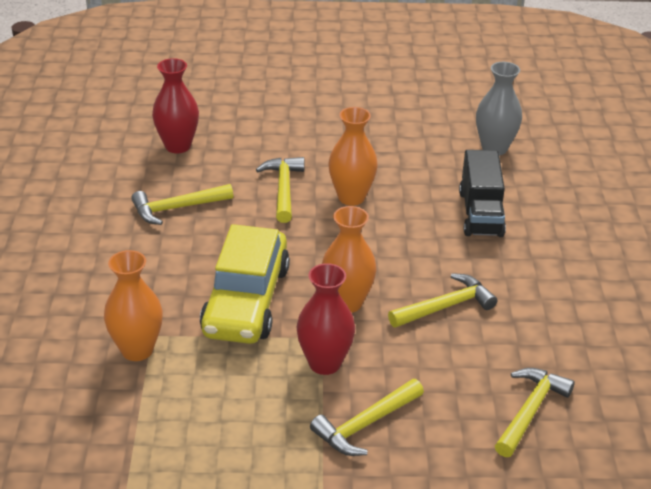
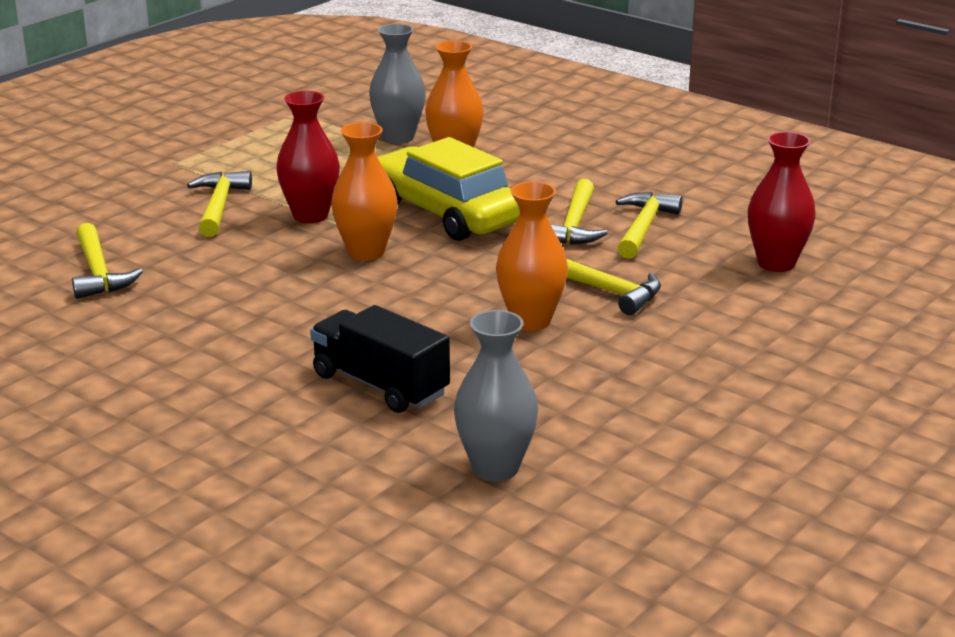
camera: 130 degrees right, 10 degrees down
(123, 407) = (398, 137): none -> grey vase
(446, 306) = (278, 294): yellow hammer -> yellow hammer (574, 225)

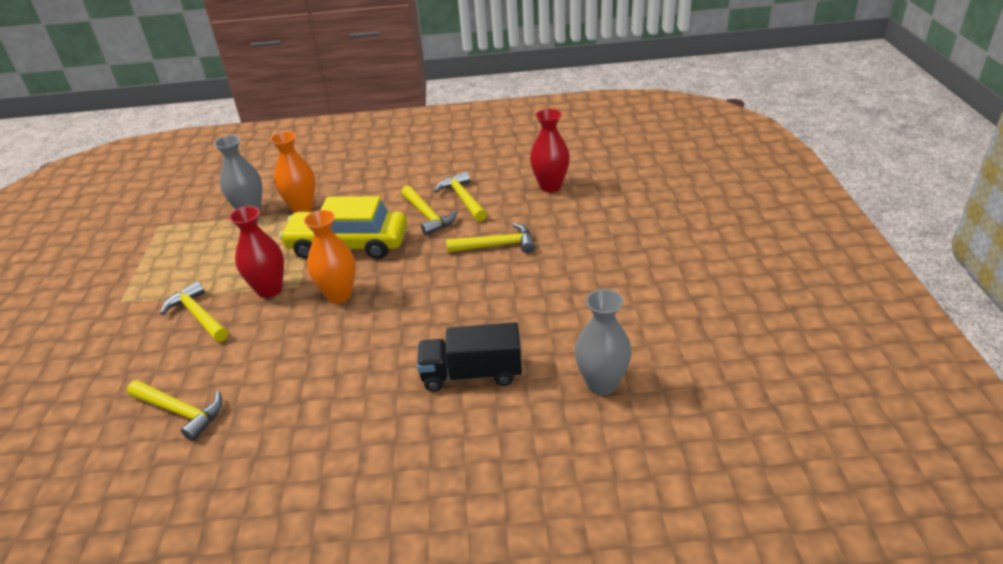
camera: 40 degrees left, 10 degrees up
(530, 321) = (489, 285): orange vase -> none

